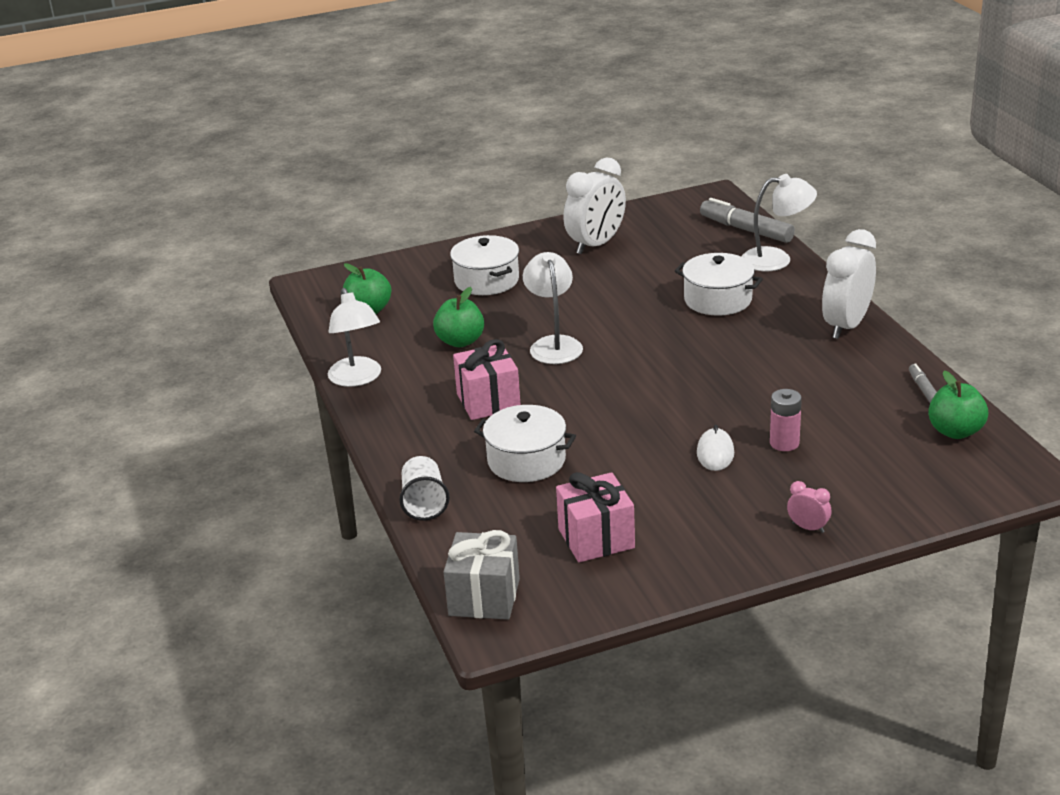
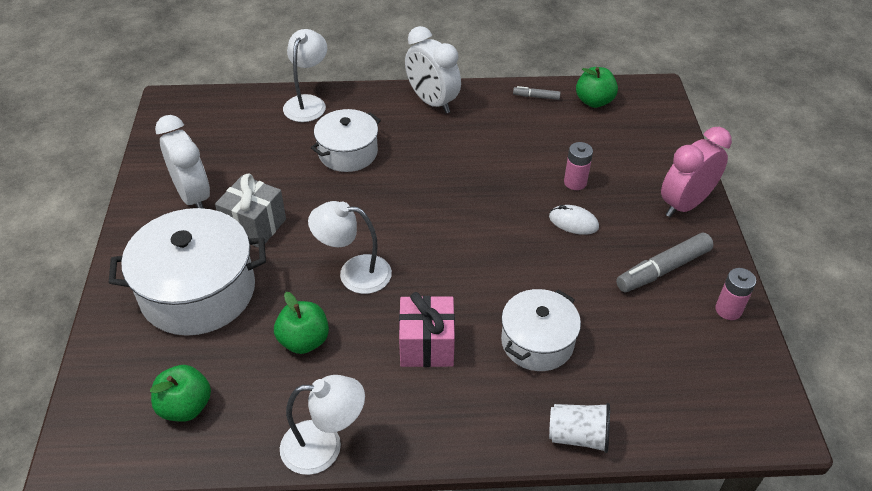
camera: 75 degrees left, 15 degrees up
(484, 597) = (732, 423): grey gift -> grey gift (254, 226)
(486, 280) = (198, 291): white pot -> white pot, size x1.64
(596, 538) = (667, 325): pink gift -> none
(646, 580) = (728, 310): none -> pink battery
(746, 230) = (246, 103): grey marker -> grey marker (663, 269)
(808, 527) = (684, 204): pink clock -> pink clock, size x2.24

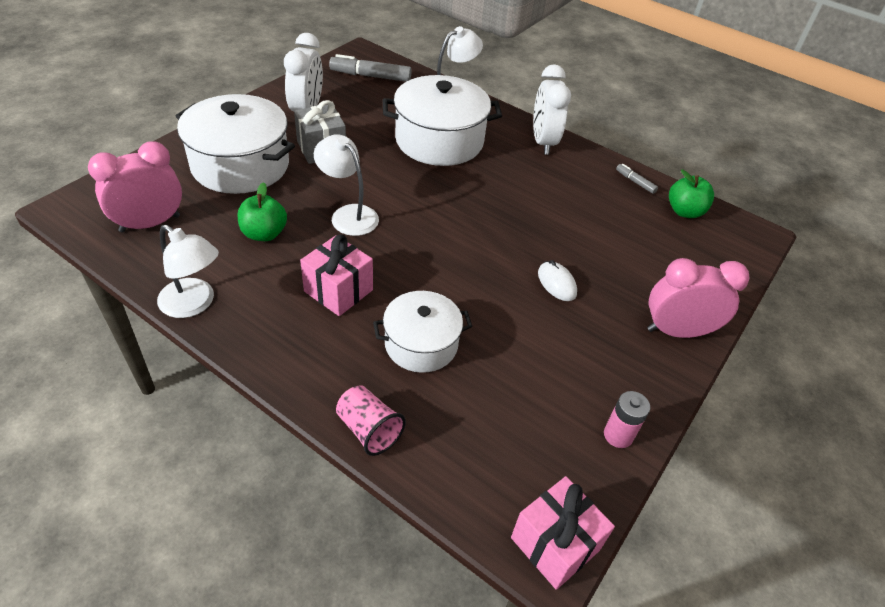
camera: 35 degrees right, 0 degrees up
(185, 406) = (150, 223): green apple -> pink clock
(348, 153) = (439, 140): white pot -> white pot, size x1.64
(575, 182) = (594, 257): pink battery -> none
(578, 436) = (369, 430): white cup -> pink cup
(663, 269) = (594, 365): grey marker -> grey marker (370, 76)
(771, 415) = (555, 544): none -> pink gift

